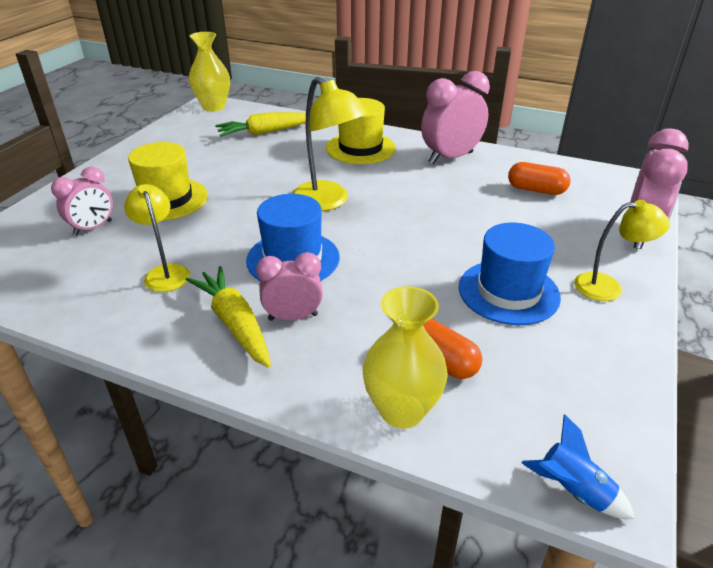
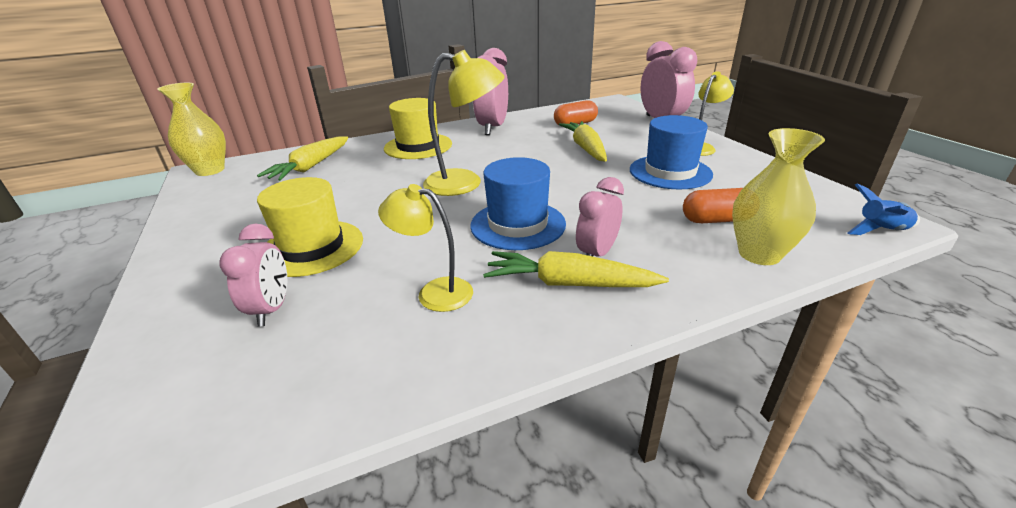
camera: 45 degrees left, 5 degrees down
(486, 222) = (586, 148): none -> yellow carrot

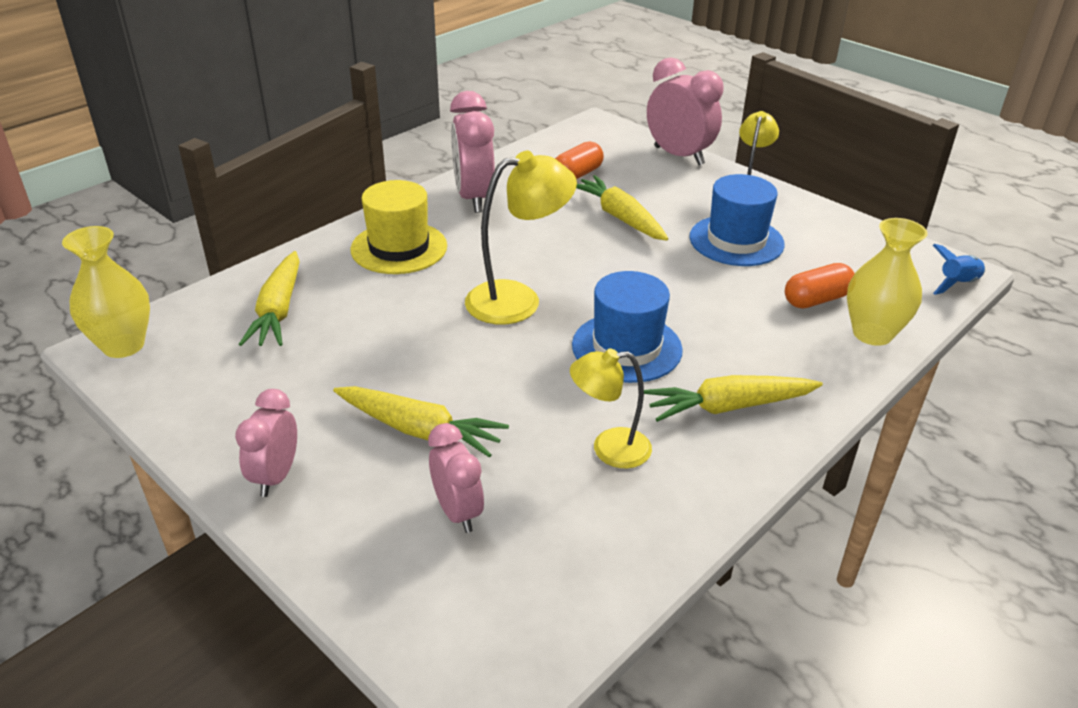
camera: 25 degrees left, 5 degrees up
(312, 248) = (420, 430): yellow hat -> yellow carrot
(597, 254) = (731, 366): pink clock -> pink clock (276, 476)

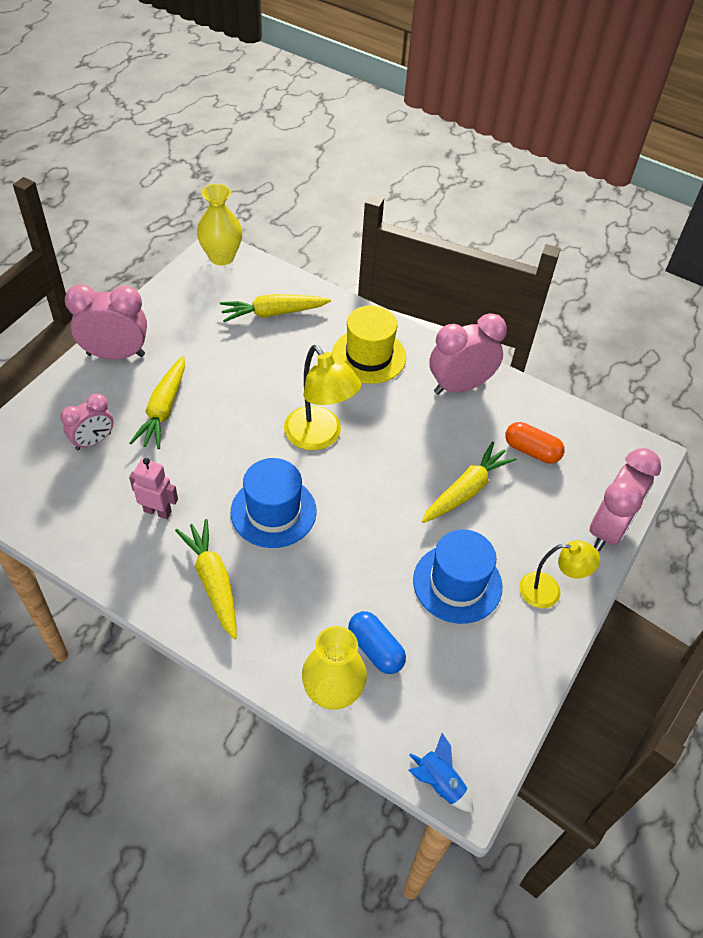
camera: 75 degrees right, 15 degrees up
(276, 476) = (116, 354): pink clock -> pink clock, size x1.61
(609, 449) = (157, 511): yellow lamp -> pink robot
(816, 300) = (375, 649): orange capsule -> blue capsule

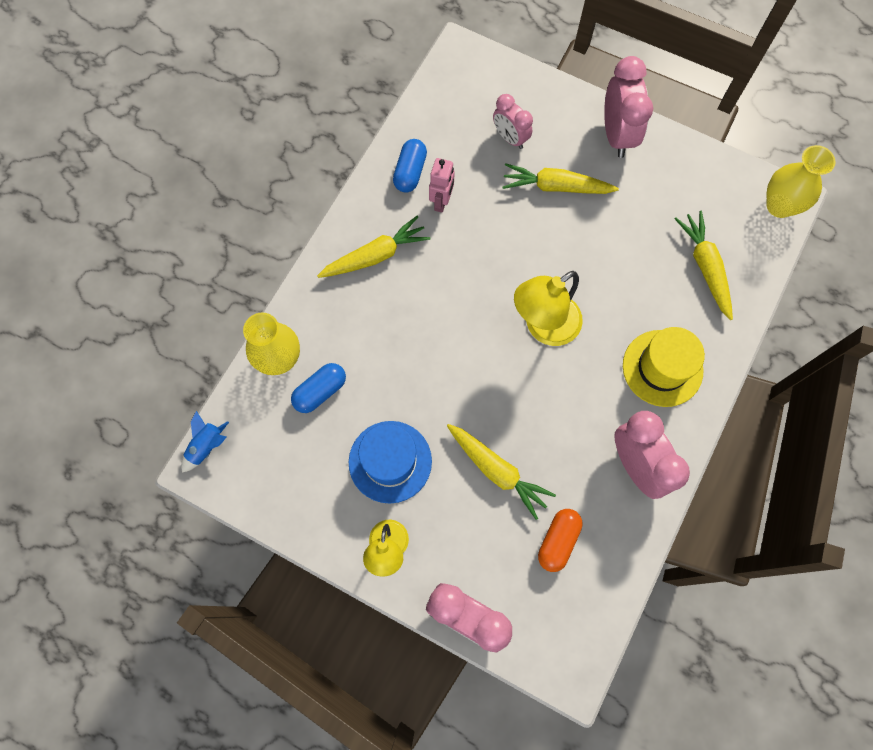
camera: 90 degrees right, 20 degrees up
(111, 539) = (410, 172): none -> blue capsule
(273, 511) = (451, 295): blue hat -> none

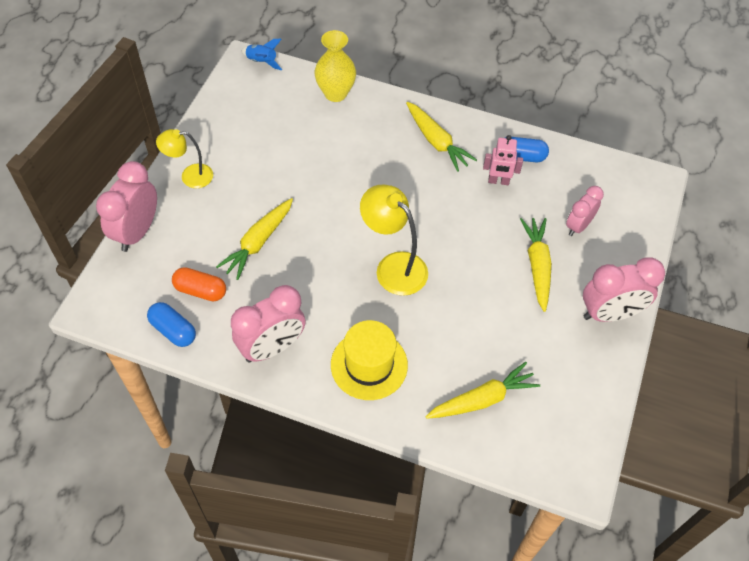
camera: 80 degrees right, 15 degrees down
(320, 391) = (313, 120): blue capsule -> blue capsule (173, 330)
(390, 461) = (260, 170): blue hat -> none
(779, 205) = (571, 471): yellow vase -> none

